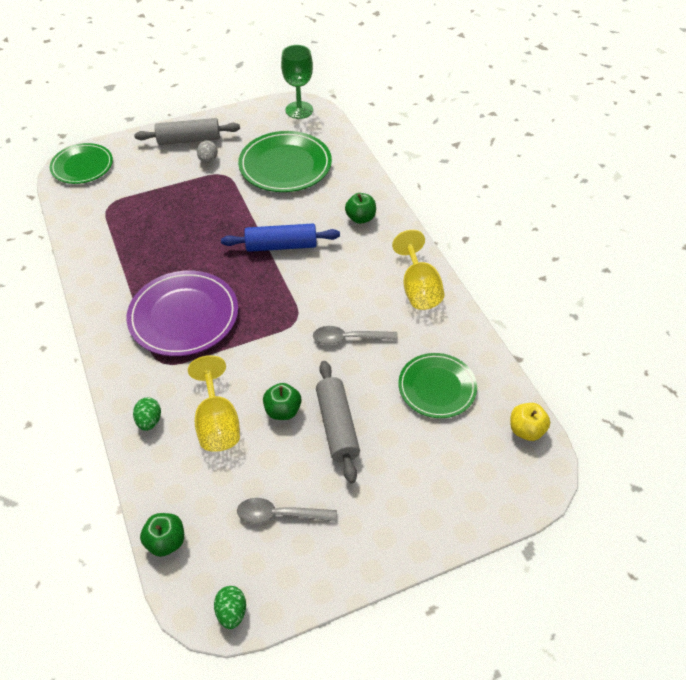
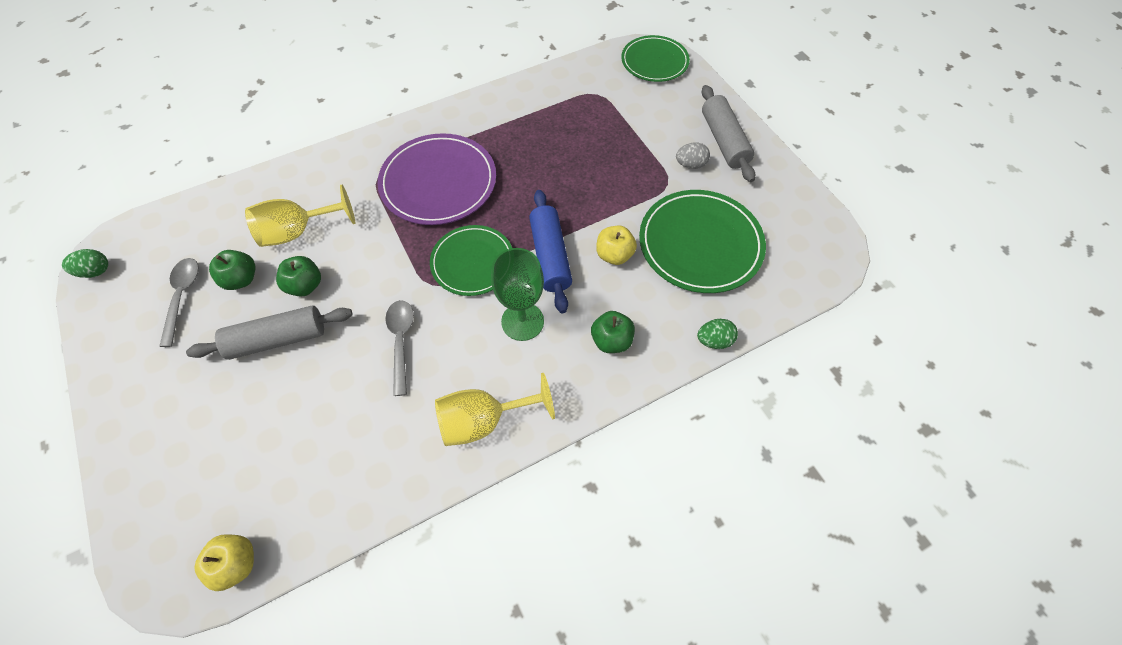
camera: 85 degrees right, 10 degrees up
(149, 421) = (308, 179): green egg -> green egg (714, 340)
(166, 541) = (177, 213): green apple -> green apple (241, 279)
(286, 210) = (614, 255): none -> yellow apple
(299, 110) = (823, 247): green goblet -> green goblet (522, 321)
(437, 387) = (318, 447): green plate -> green plate (472, 262)

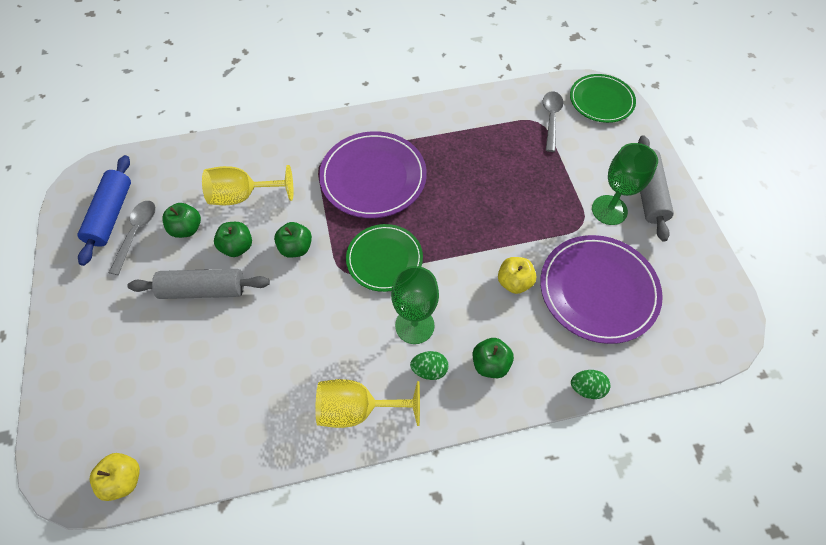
camera: 15 degrees right, 0 degrees up
(95, 271) = (75, 194): green egg -> green egg (429, 370)
(372, 272) = (296, 248): none -> green apple
(401, 341) = (305, 317): grey spoon -> grey spoon (551, 119)
(550, 256) = (455, 270): blue rolling pin -> blue rolling pin (111, 215)
(690, 164) = (609, 210): grey egg -> green goblet
(700, 244) = (598, 290): green plate -> purple plate

